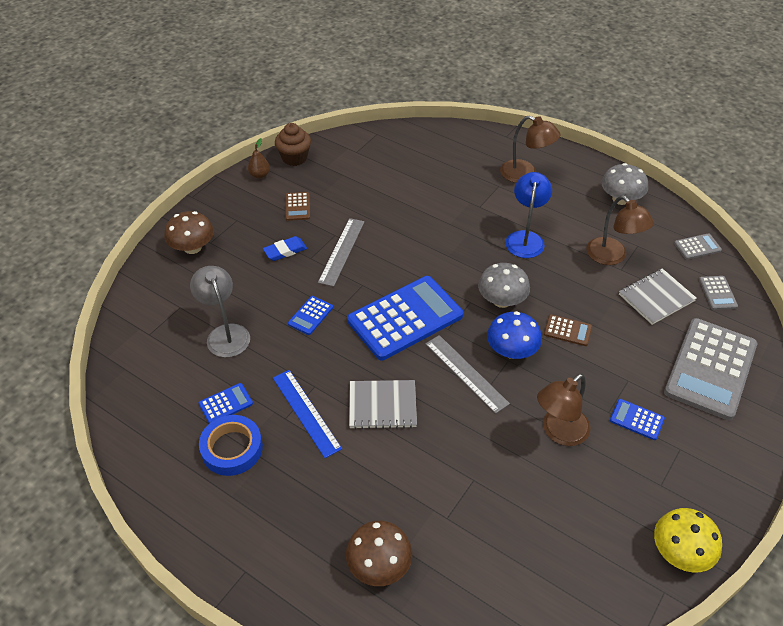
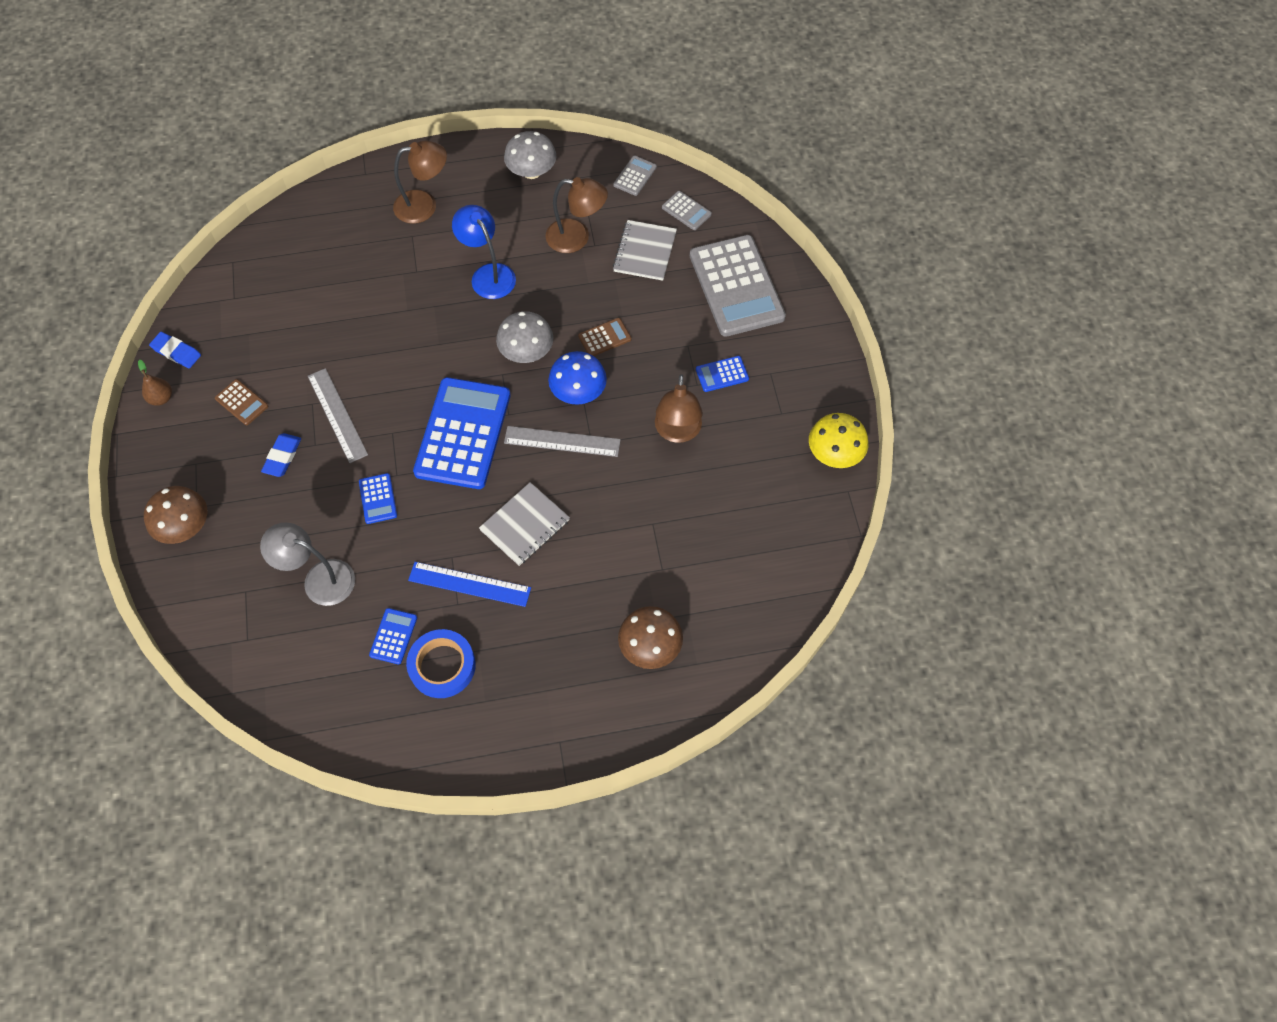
camera: 45 degrees left, 15 degrees up
(294, 158) = (176, 352): brown cupcake -> blue eraser

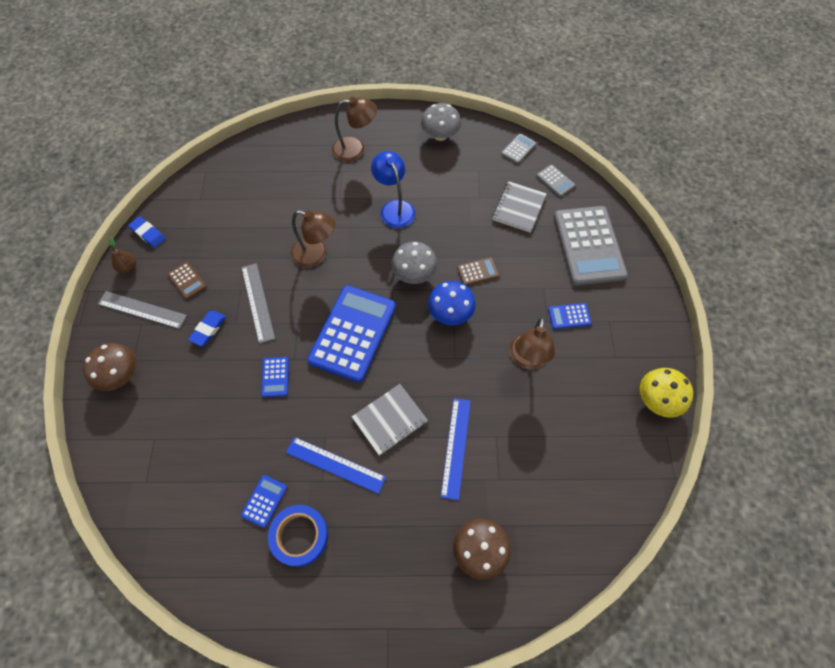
camera: 10 degrees right, 0 degrees up
(319, 579) = (215, 438): grey lamp -> none
(562, 441) = (431, 352): grey ruler -> grey ruler (142, 310)
(577, 238) = (467, 189): brown lamp -> brown lamp (316, 255)
(607, 542) = (455, 447): none -> blue ruler

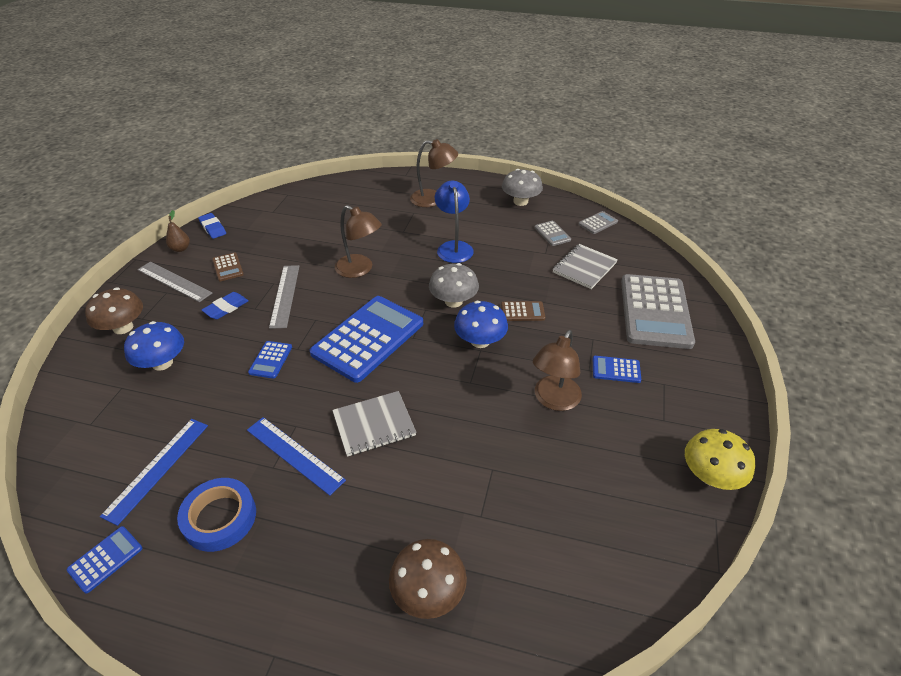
camera: 15 degrees right, 20 degrees down
(178, 404) = (162, 363): none -> blue mushroom
(264, 501) = (200, 472): blue calculator -> blue calculator (105, 559)
(455, 447) = (439, 469): blue ruler -> blue ruler (157, 468)
(555, 181) = (631, 253): grey calculator -> grey calculator (552, 234)

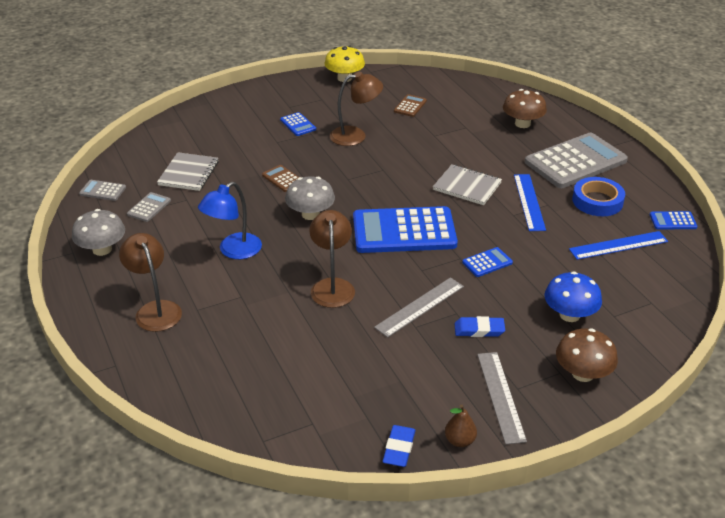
camera: 130 degrees left, 5 degrees down
(228, 267) = (436, 375): brown calculator -> brown calculator (410, 106)
(480, 341) = (339, 183): blue mushroom -> none
(584, 268) = (188, 173): grey notebook -> grey notebook turned 75 degrees counterclockwise
(655, 311) = (214, 128): grey calculator -> grey calculator (575, 161)

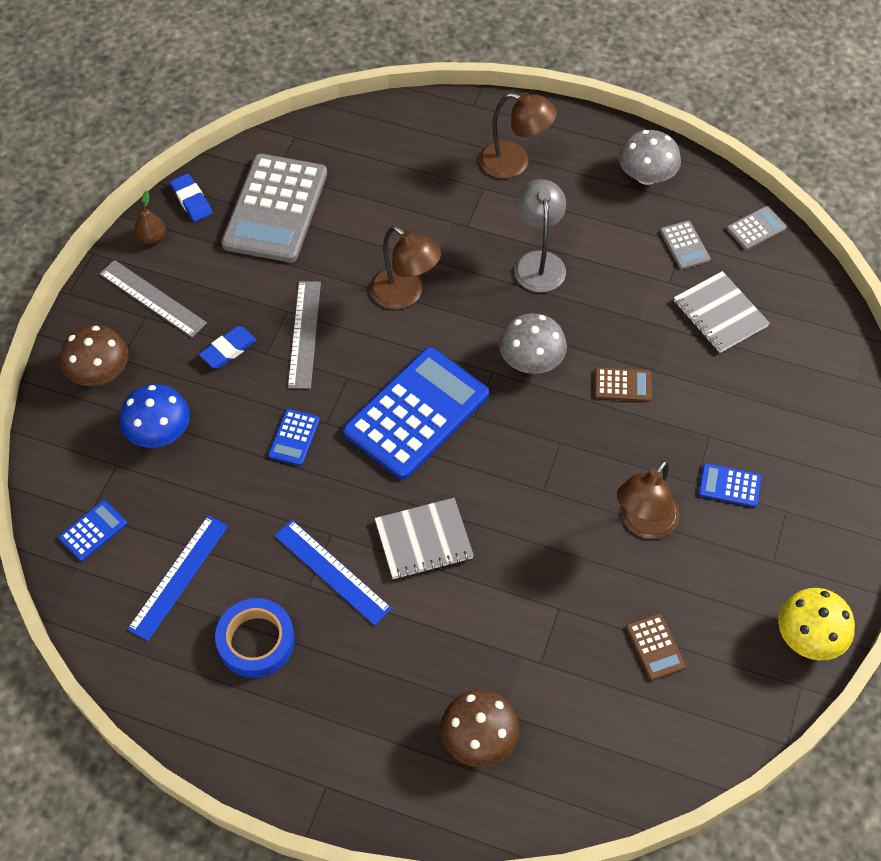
camera: 135 degrees right, 20 degrees up
(233, 251) = (538, 262): blue lamp -> grey lamp
(575, 161) = (342, 705): grey calculator -> grey calculator (276, 209)
(673, 221) = (143, 676): blue calculator -> blue calculator (93, 531)

